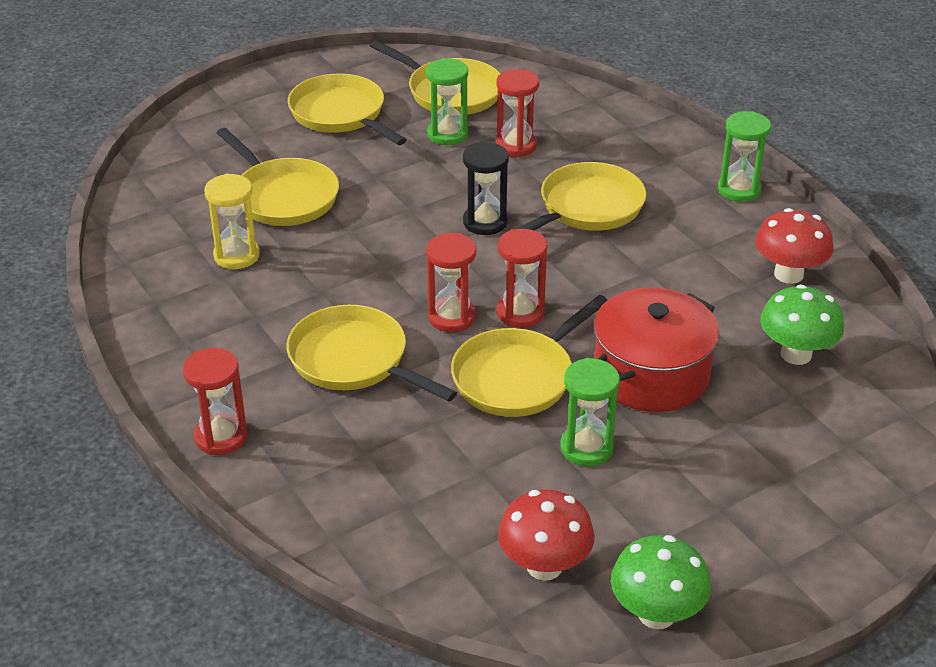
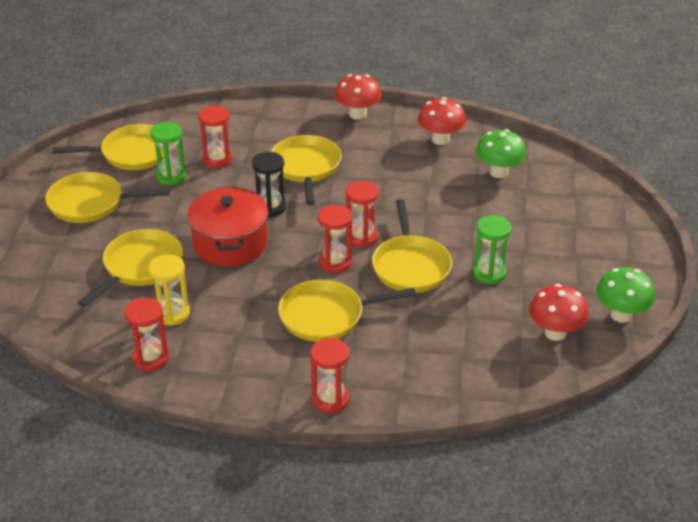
camera: 50 degrees left, 0 degrees up
(156, 280) = (150, 358): none -> red hourglass
(283, 196) = (140, 267): yellow pan -> yellow pan turned 60 degrees counterclockwise
(651, 374) = (460, 223): red pot -> red pot (230, 243)
(739, 190) = (357, 114): green hourglass -> red mushroom

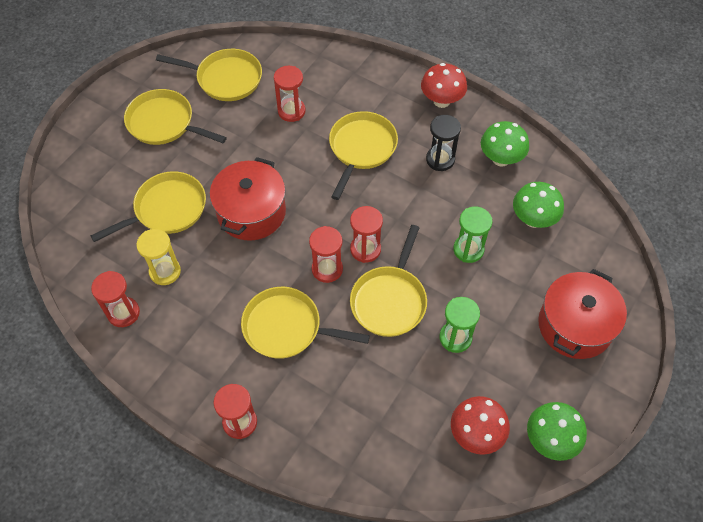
camera: 25 degrees right, 20 degrees up
(171, 176) = (243, 116): green hourglass -> green hourglass (468, 250)
(270, 207) = (306, 183): black hourglass -> black hourglass (440, 159)
(440, 139) = (501, 159): red mushroom -> green mushroom
(586, 232) = (575, 325): none -> red pot

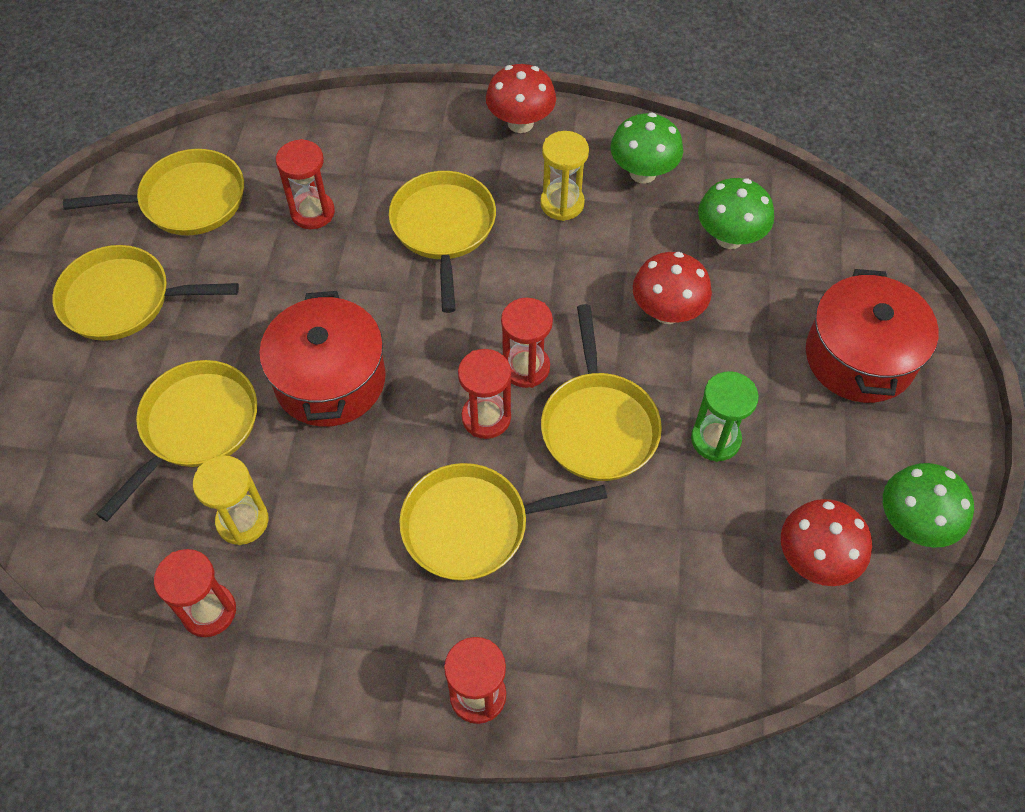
camera: 25 degrees left, 0 degrees up
(440, 159) = (562, 203): black hourglass -> yellow hourglass
(468, 250) = (667, 312): green hourglass -> red mushroom

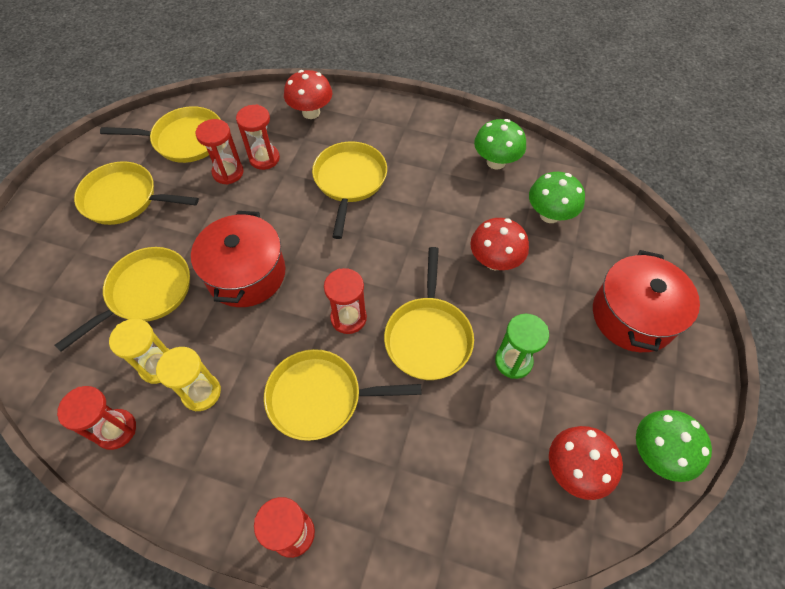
camera: 10 degrees right, 0 degrees up
(520, 123) = (418, 118): red mushroom -> red mushroom (311, 112)
(525, 367) = (385, 286): red hourglass -> red hourglass (228, 172)
(562, 203) = (435, 175): yellow hourglass -> yellow hourglass (201, 392)

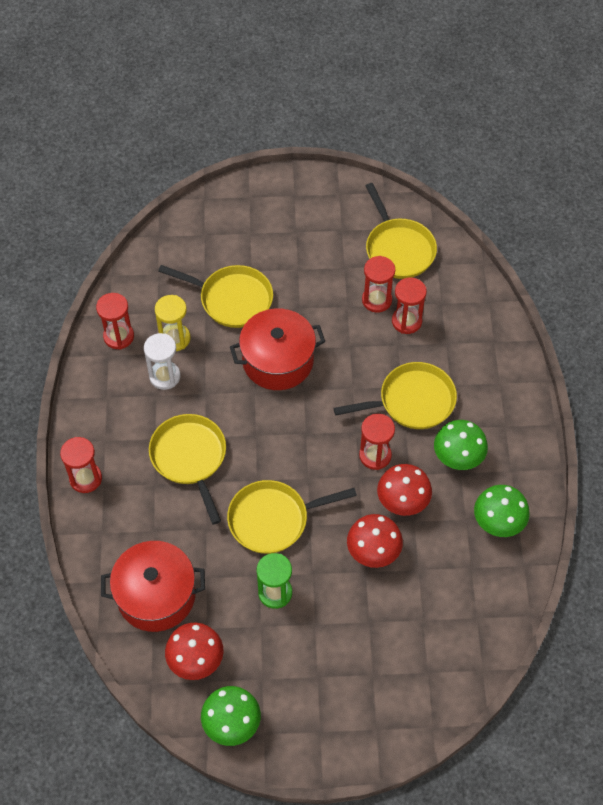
camera: 70 degrees right, 0 degrees up
(125, 199) = (313, 238): yellow pan -> none
(201, 392) = (165, 376): yellow hourglass -> white hourglass
(311, 112) = (483, 336): red mushroom -> red mushroom (402, 502)
(348, 318) = (267, 453): red hourglass -> red hourglass (375, 455)
(549, 215) = (450, 589): green mushroom -> green mushroom (458, 458)
(633, 316) = (361, 686): red pot -> red pot (156, 595)

